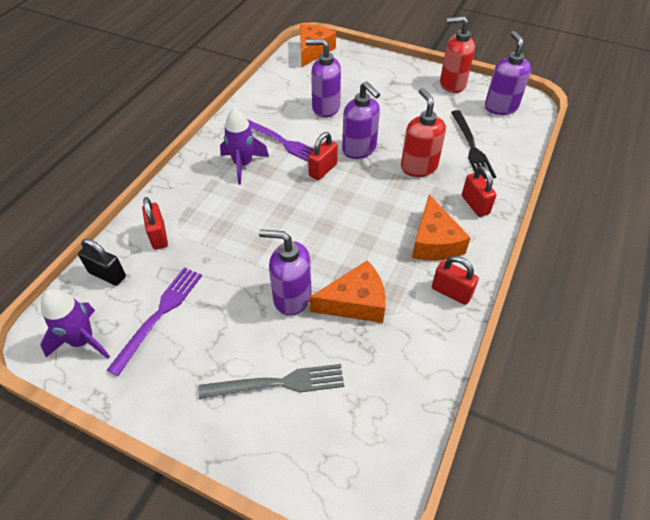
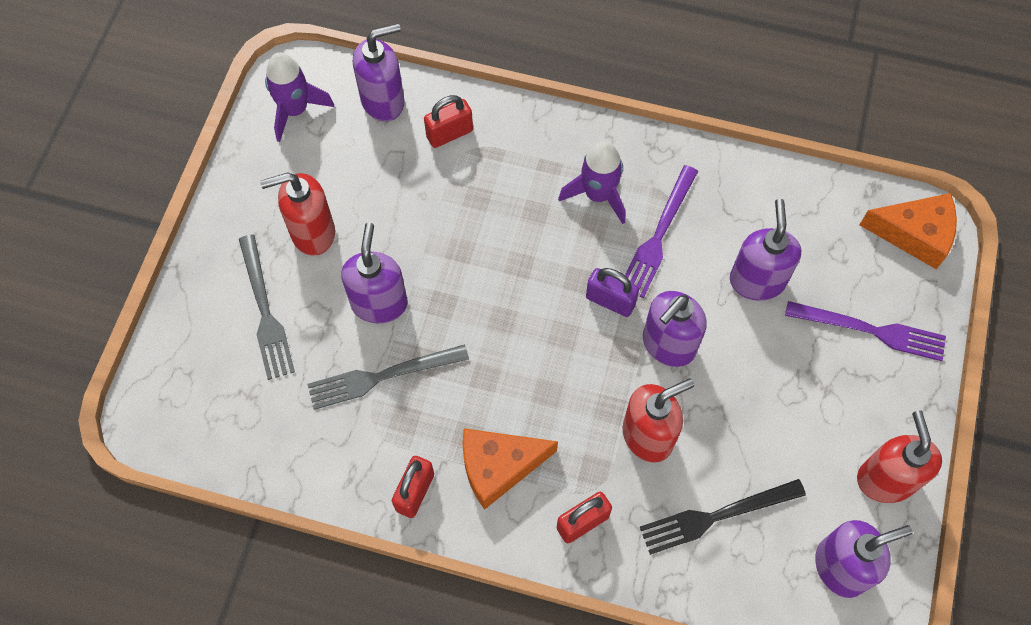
camera: 80 degrees right, 15 degrees up
(107, 274) = (383, 101): black padlock -> purple soap dispenser
(159, 315) = (336, 171): purple fork -> purple fork (870, 331)
(212, 339) = (312, 233): none -> red soap dispenser
(323, 170) = (610, 301): red padlock -> purple padlock
(355, 302) = (382, 376): orange cheese -> grey fork

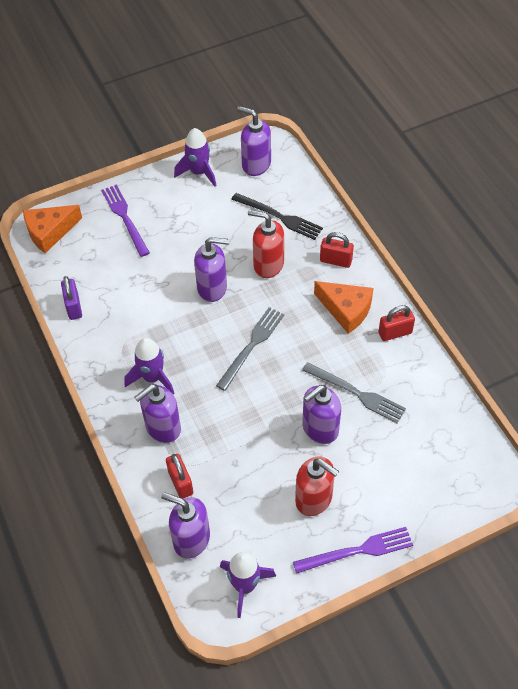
camera: 130 degrees left, 10 degrees down
(265, 311) = (382, 480): grey fork -> grey fork (251, 346)
(449, 134) = (180, 482): red padlock -> red padlock turned 45 degrees clockwise
(610, 301) = (212, 327): purple padlock -> purple padlock (74, 307)
(658, 235) = (151, 333): purple fork -> purple fork (357, 551)
(757, 280) = (139, 276): purple soap dispenser -> purple soap dispenser (163, 428)
(885, 479) = (199, 172): red soap dispenser -> purple rocket
(914, 234) = (50, 232): orange cheese -> orange cheese turned 90 degrees counterclockwise

